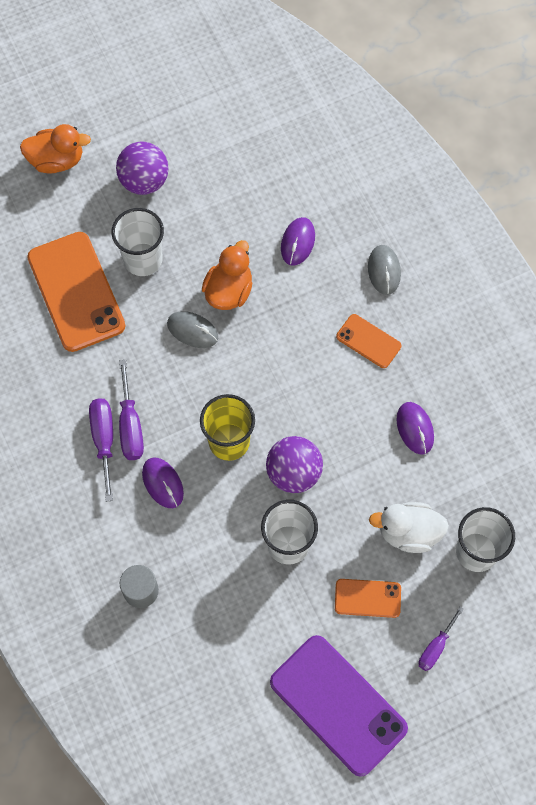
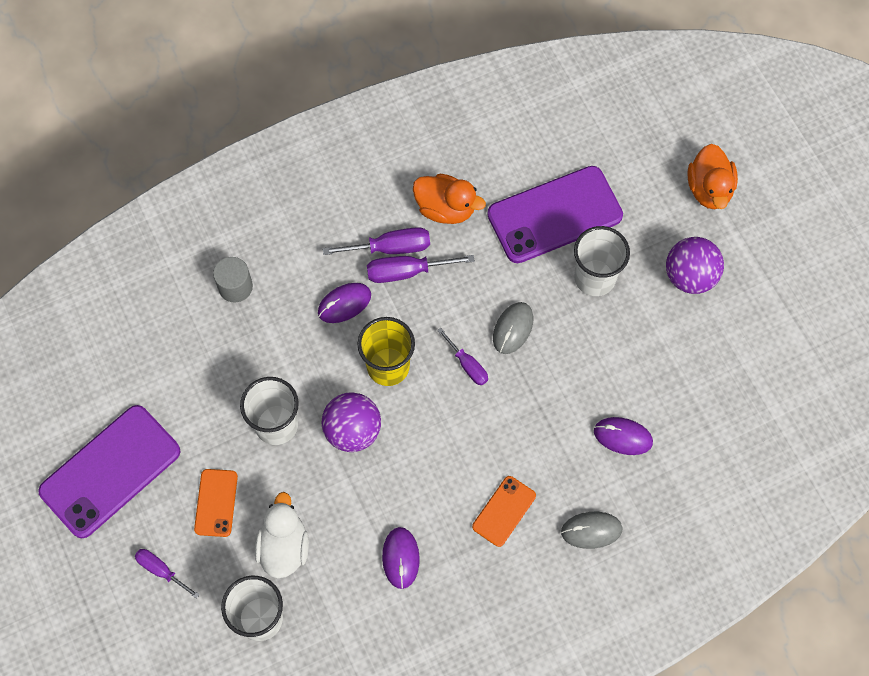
camera: 90 degrees right, 0 degrees up
(76, 292) = (554, 215): orange phone -> purple phone
(228, 370) = (467, 365): none -> purple screwdriver
(229, 291) = (560, 365): orange duck -> orange duck (445, 208)
(415, 429) = (400, 558): purple mouse -> purple mouse turned 75 degrees counterclockwise

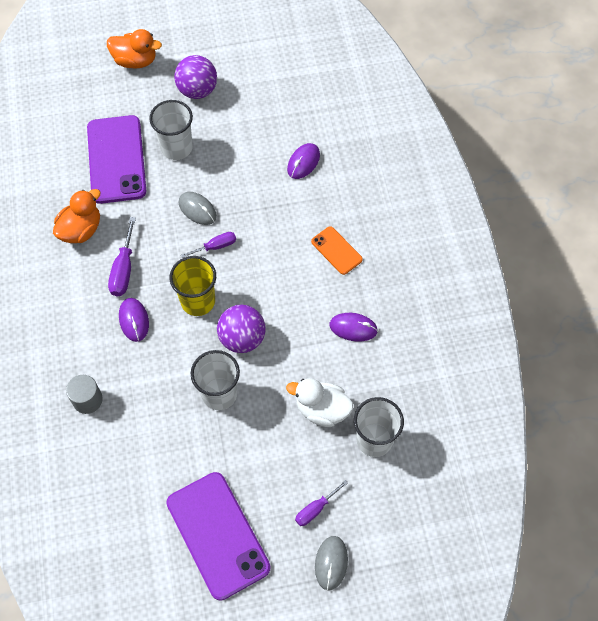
camera: 75 degrees left, 5 degrees down
(216, 503) = (270, 454): orange phone -> none
(391, 248) = (99, 276): purple screwdriver -> none
(591, 530) = (366, 199): grey mouse -> grey mouse (331, 563)

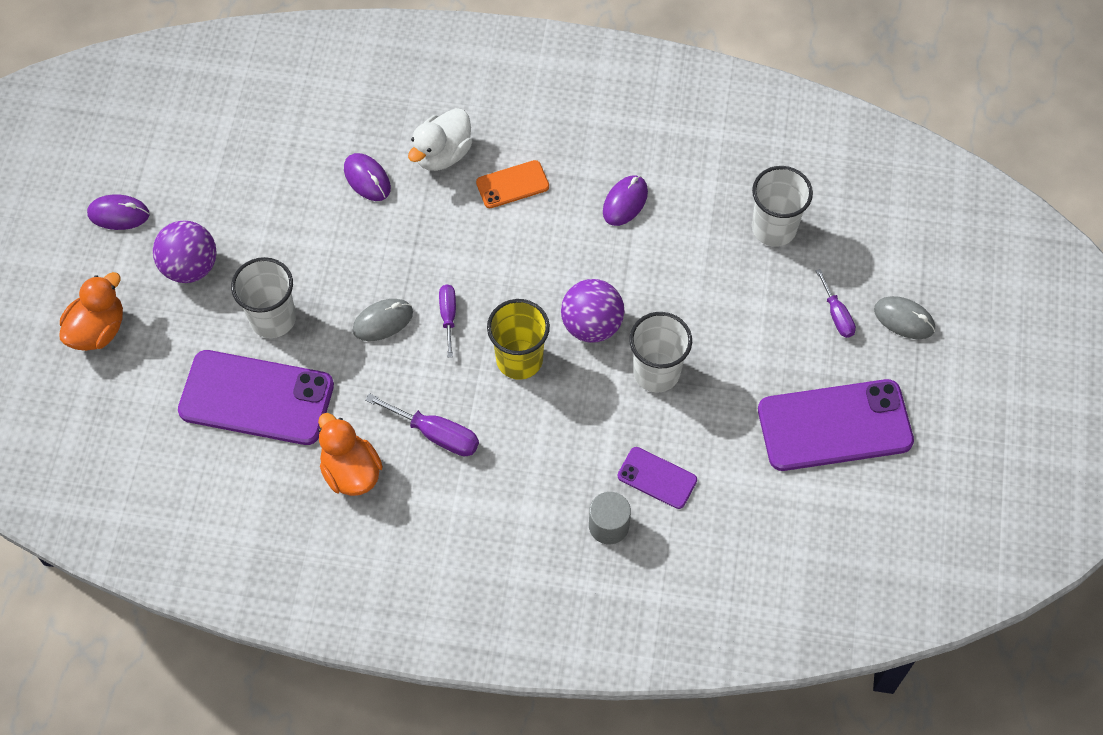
camera: 70 degrees left, 0 degrees up
(134, 320) = (516, 441): purple mouse -> purple mouse (119, 214)
(134, 420) = (657, 478): none -> purple phone
(322, 409) = (717, 269): white duck -> white duck (442, 154)

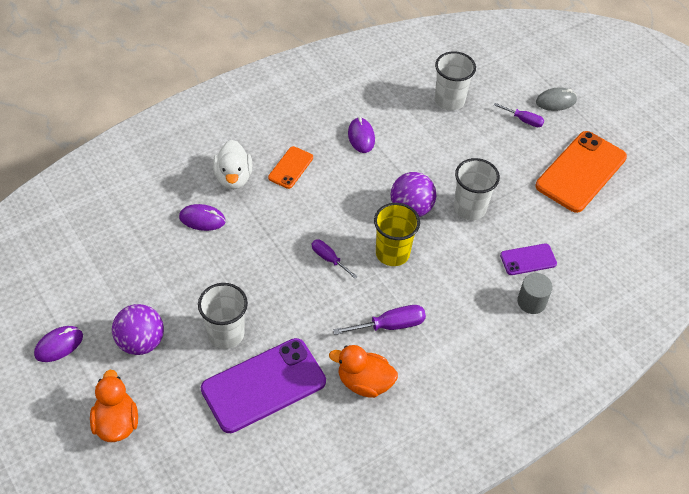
camera: 45 degrees left, 10 degrees down
(383, 321) = (294, 288): grey mouse -> none
(834, 426) = (581, 172): purple phone -> orange phone

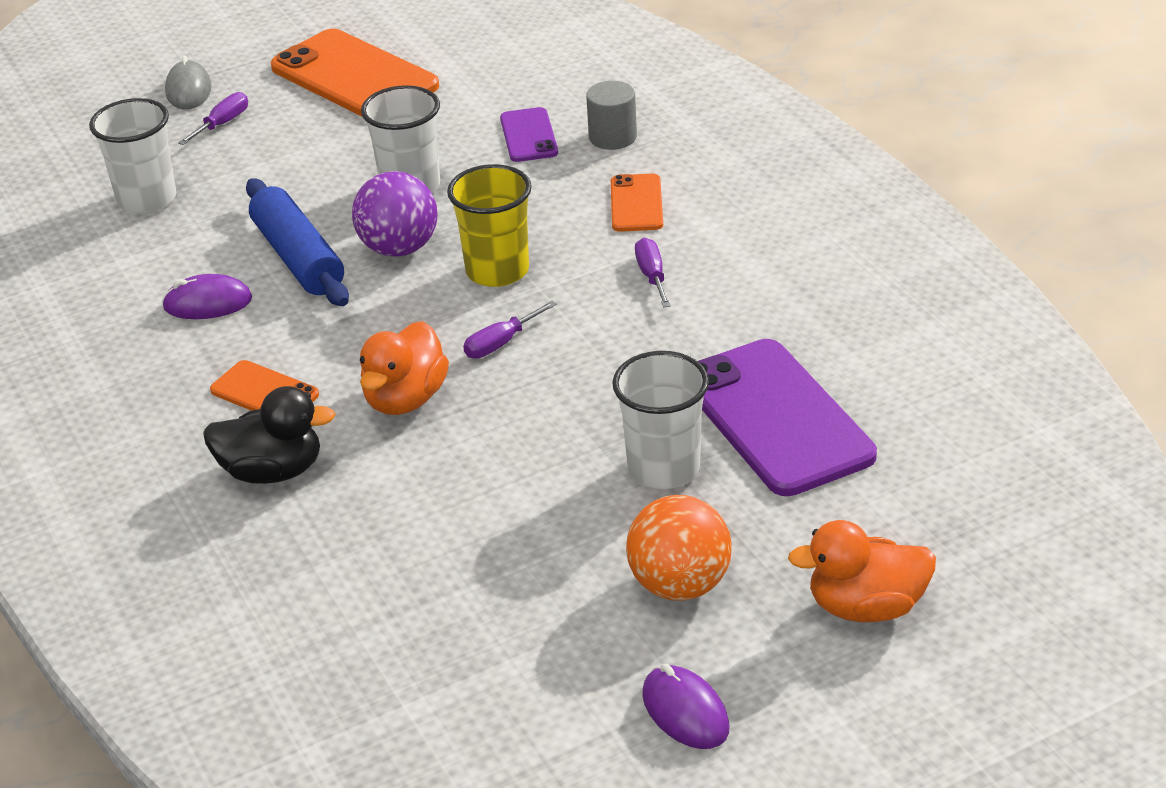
camera: 80 degrees left, 15 degrees down
(141, 342) = (680, 585): purple ball -> orange ball
(202, 219) = (376, 512): purple mouse -> none
(233, 178) = (272, 471): white duck -> black duck
(364, 382) = (766, 305): orange duck -> orange duck (405, 399)
(390, 325) = (652, 276): purple screwdriver -> purple screwdriver, size x0.66
(401, 167) = (298, 258): none -> blue rolling pin
(461, 316) = (636, 204): none -> orange phone

